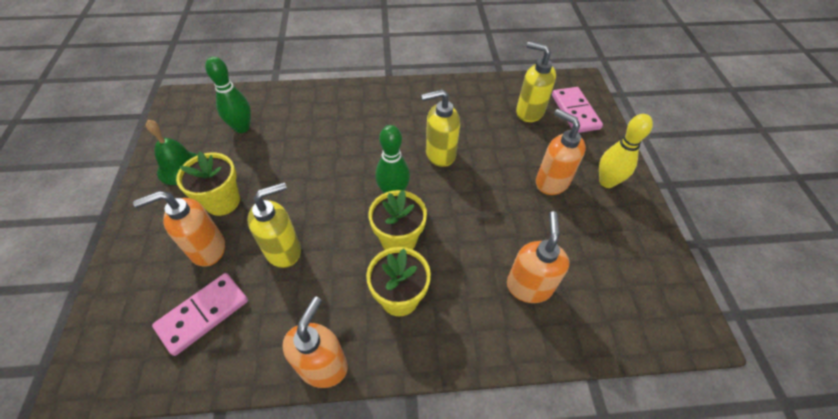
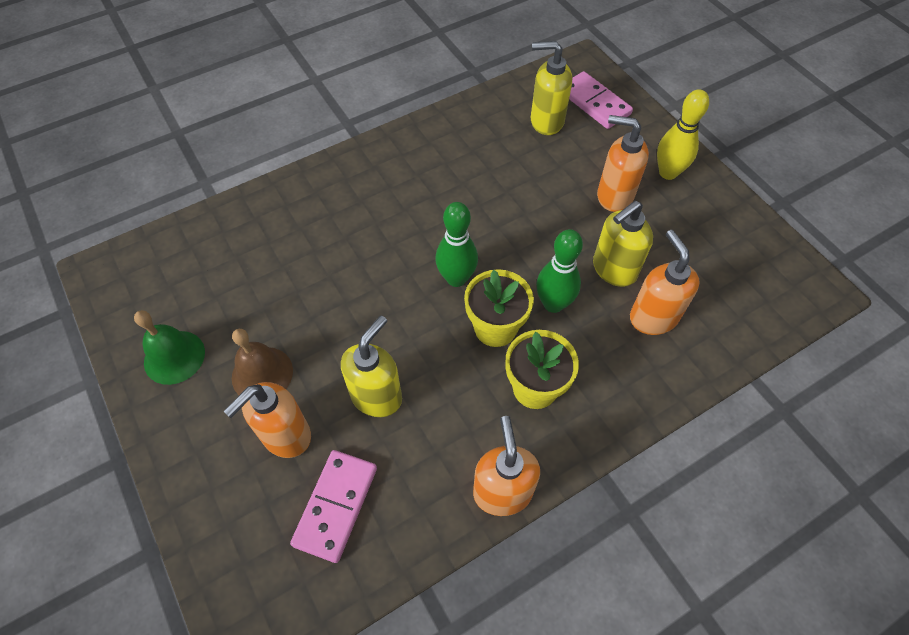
camera: 25 degrees left, 5 degrees up
(222, 201) = (262, 374): yellow flower pot -> brown bell
(242, 128) = (217, 274): green bowling pin -> green bowling pin (553, 304)
(440, 154) = (479, 211): yellow soap dispenser -> yellow soap dispenser (613, 269)

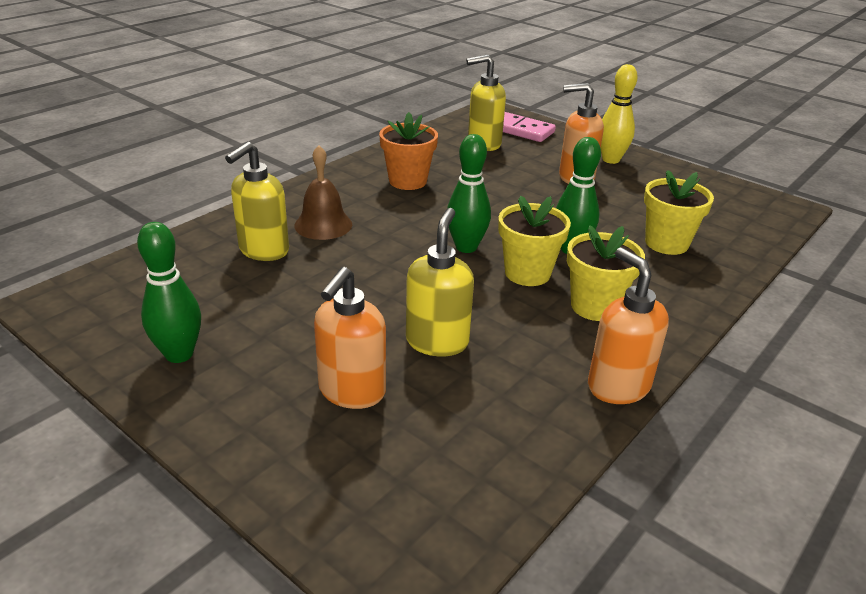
camera: 20 degrees left, 25 degrees down
(174, 357) = (179, 354): green bell -> green bowling pin
(262, 374) = (296, 348): brown bell -> brown bell (323, 225)
(335, 506) = (445, 437): pink domino -> none
(445, 168) = (408, 181): none -> orange flower pot
(613, 269) = (609, 220): yellow soap dispenser -> yellow soap dispenser (263, 250)
(653, 317) = (666, 243): orange soap dispenser -> yellow flower pot

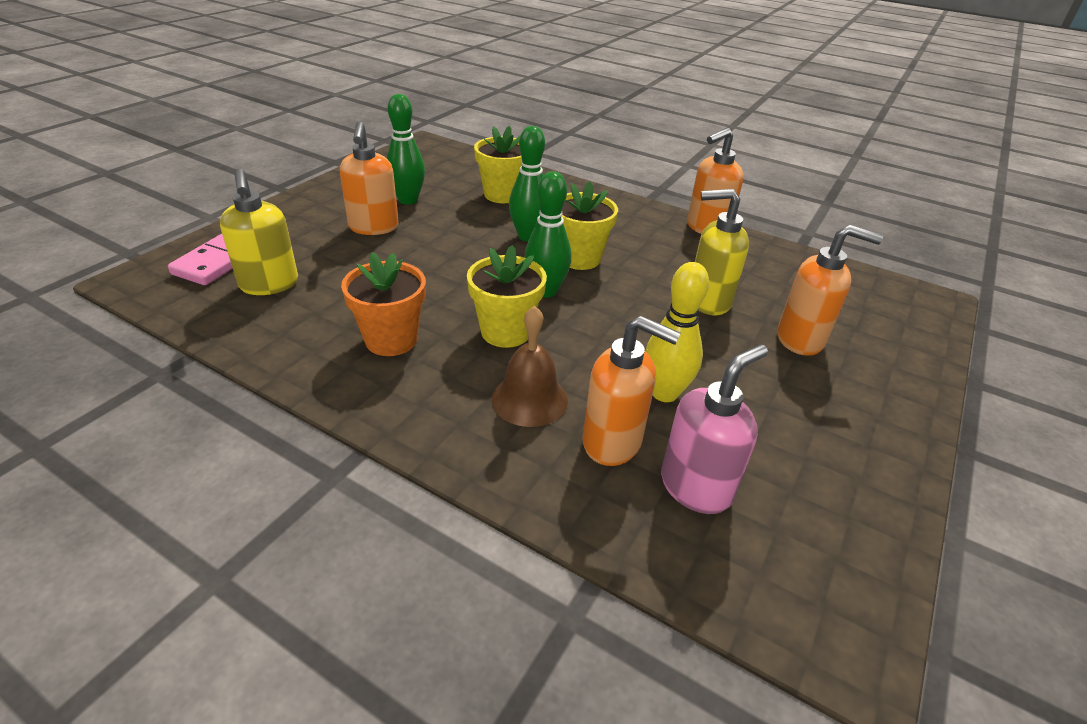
camera: 100 degrees left, 5 degrees up
(179, 354) = (839, 462): green bowling pin -> green bowling pin (408, 200)
(203, 276) = (696, 487): none -> pink soap dispenser
(263, 250) = (613, 442): yellow soap dispenser -> orange soap dispenser
(595, 306) = (615, 230): yellow flower pot -> yellow flower pot (505, 332)
(611, 160) = (326, 206): yellow bowling pin -> yellow bowling pin (664, 393)

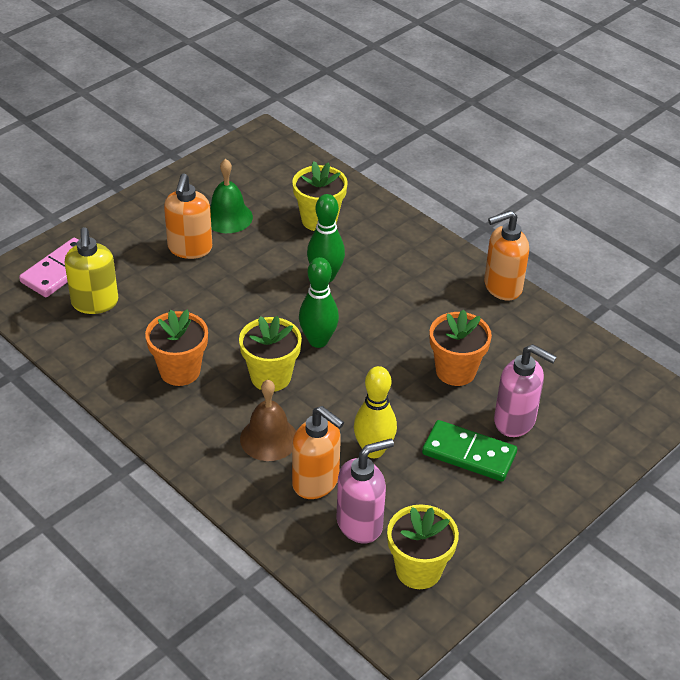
camera: 15 degrees right, 5 degrees up
(408, 200) = (228, 217): green bowling pin -> green bell
(579, 258) = (362, 308): yellow flower pot -> yellow flower pot (418, 570)
(707, 301) = (455, 371): yellow soap dispenser -> orange flower pot
(775, 380) = (469, 454): none -> green domino
(801, 339) = (515, 421): orange soap dispenser -> pink soap dispenser

